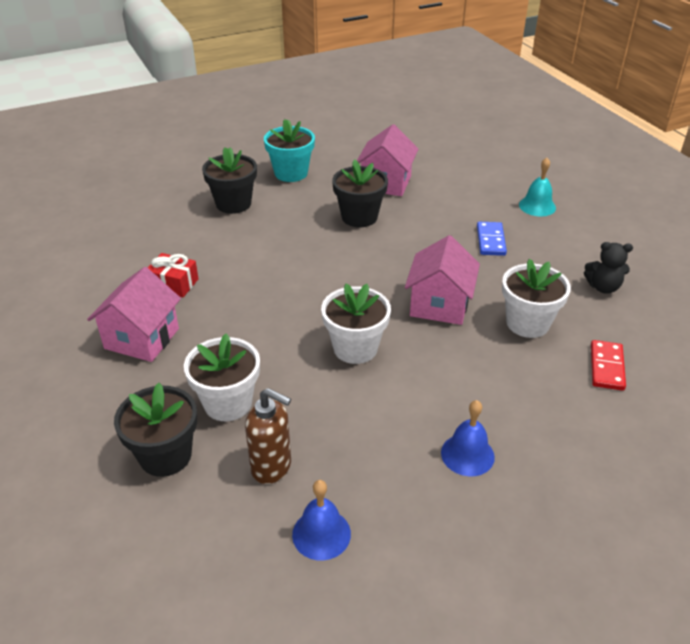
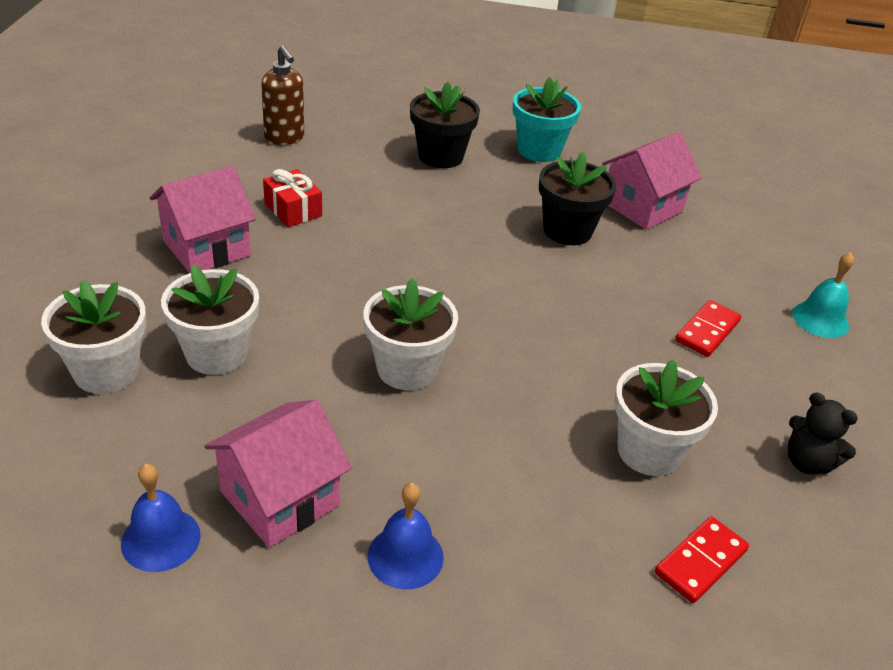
camera: 30 degrees right, 0 degrees up
(165, 456) = (106, 371): black flower pot -> white flower pot
(272, 467) = (188, 442): brown soap dispenser -> brown soap dispenser (284, 138)
(439, 305) = (558, 372): pink house -> pink house (280, 498)
(491, 241) = (707, 331): blue domino -> red domino

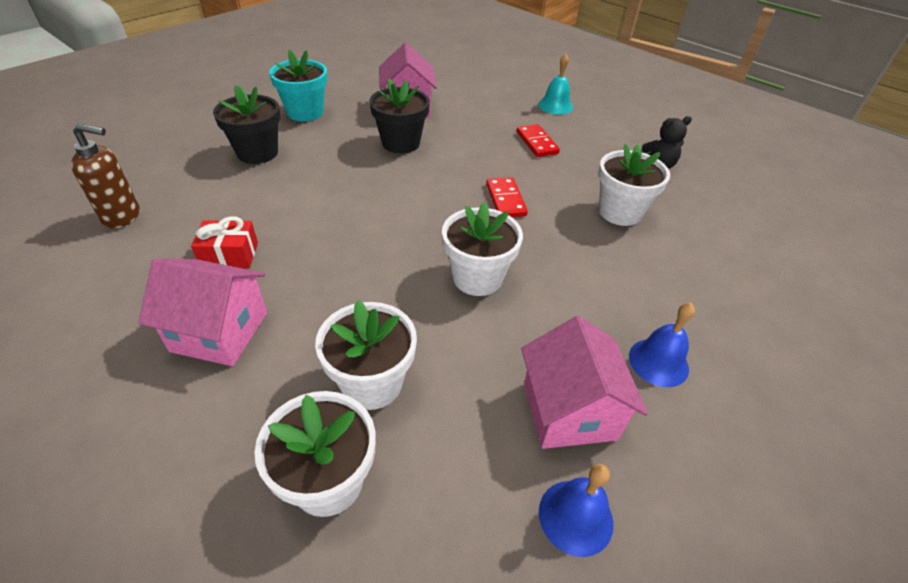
camera: 55 degrees left, 5 degrees up
(206, 248) = (220, 332): pink house -> pink house turned 75 degrees counterclockwise
(700, 561) = (711, 237): red domino -> red domino (505, 200)

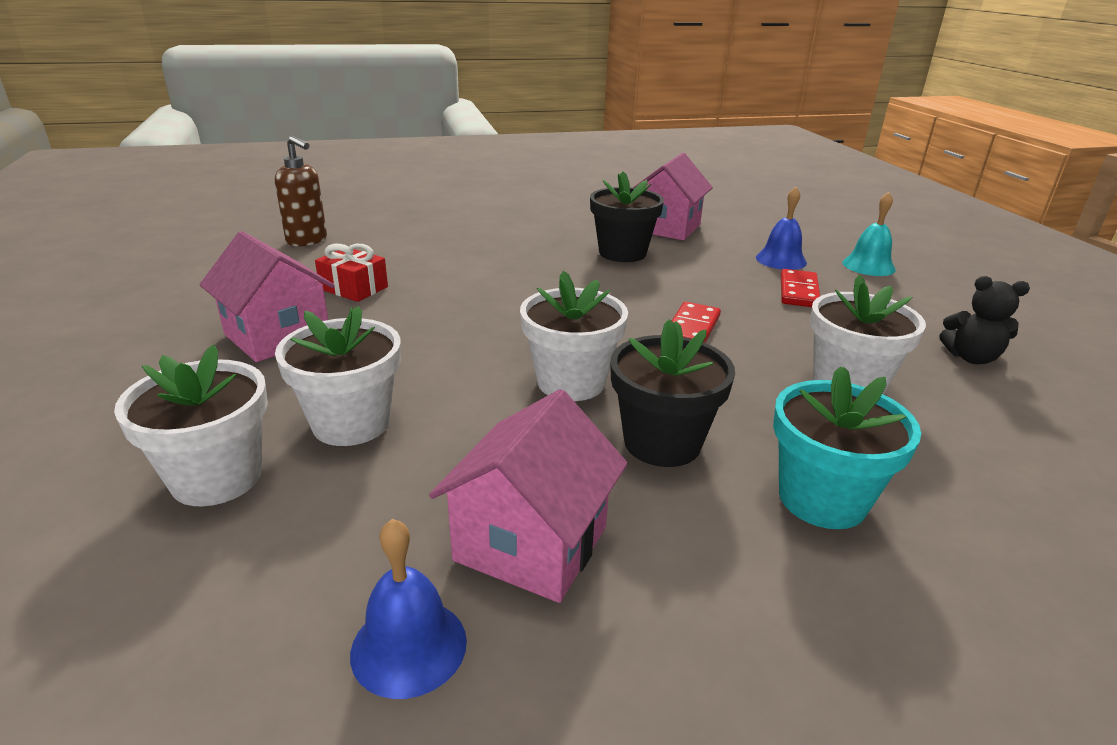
camera: 35 degrees right, 15 degrees down
(257, 153) = (469, 227): black flower pot -> black flower pot (662, 442)
(305, 112) = (550, 210): turquoise flower pot -> turquoise flower pot (822, 499)
(658, 362) = (721, 553): blue bell -> blue bell (781, 260)

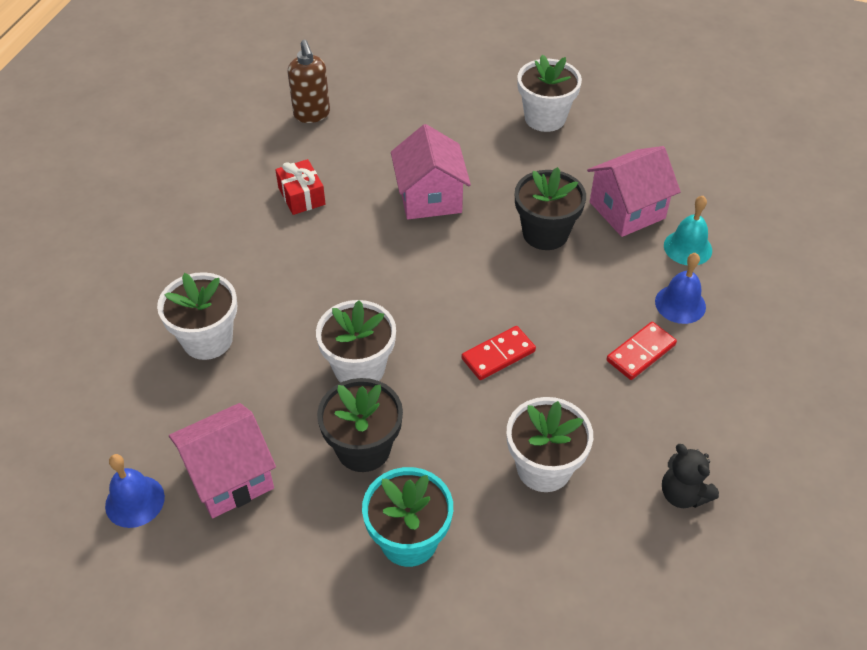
camera: 35 degrees right, 20 degrees up
(217, 478) = (119, 349): white flower pot -> white flower pot (545, 118)
(277, 336) = (220, 233): pink house -> pink house (430, 198)
(868, 266) = (757, 349): turquoise bell -> turquoise bell (687, 247)

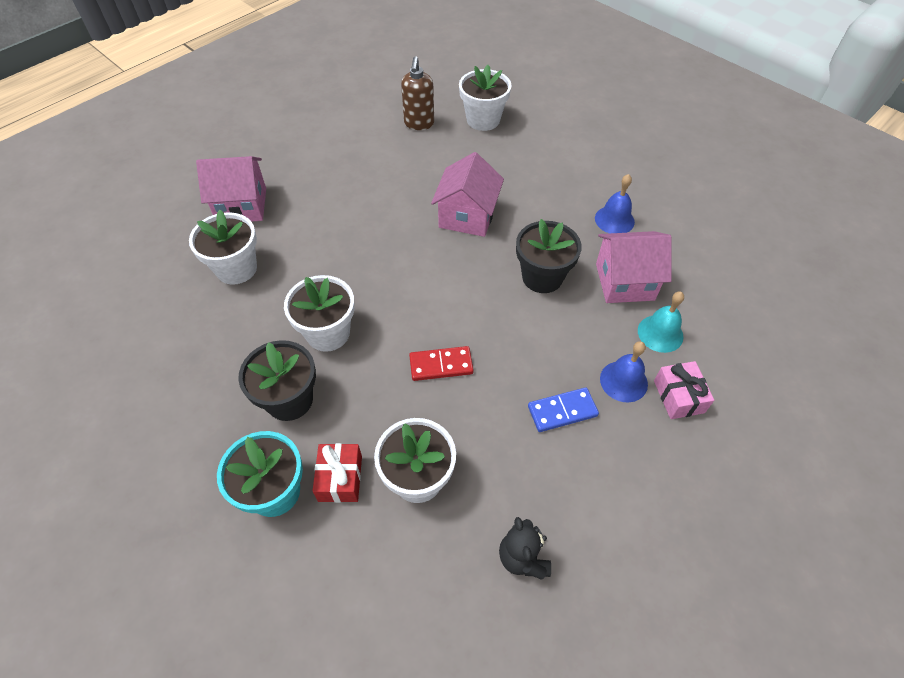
camera: 25 degrees right, 5 degrees up
(135, 501) = (109, 371): blue bell -> blue bell (614, 220)
(230, 477) = (182, 381): pink house -> pink house (242, 205)
(301, 196) = (372, 183): red gift -> red gift (340, 478)
(545, 118) = (600, 181): white flower pot -> white flower pot (483, 120)
(641, 353) = (562, 411): red domino -> blue domino
(736, 299) = (678, 396): none -> pink gift

